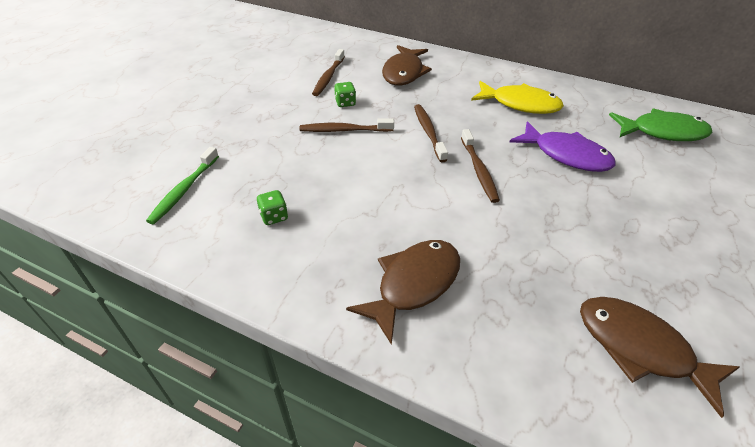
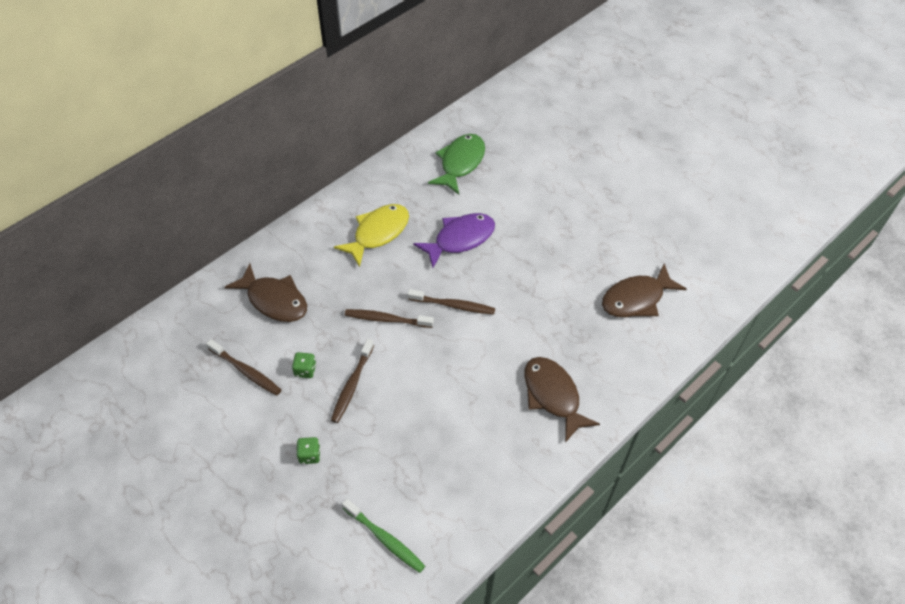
camera: 70 degrees left, 10 degrees up
(274, 216) = (450, 470): green dice -> green dice (309, 455)

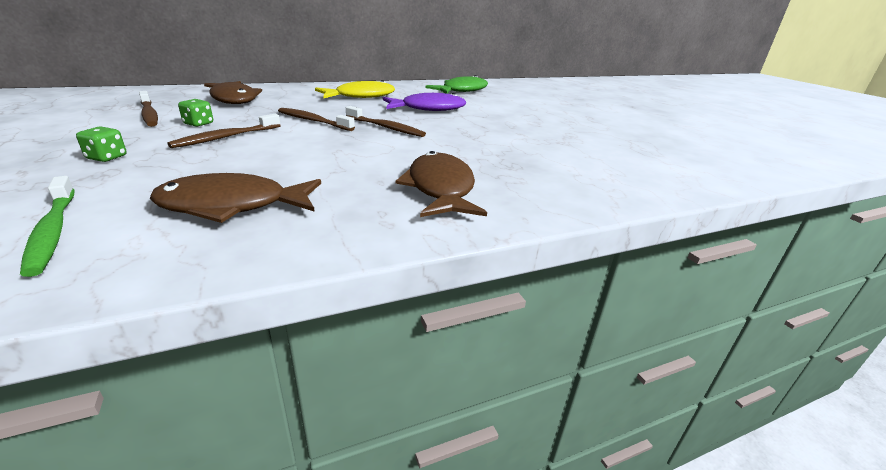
camera: 20 degrees right, 25 degrees down
(636, 299) = (595, 161): brown fish -> brown fish (232, 206)

